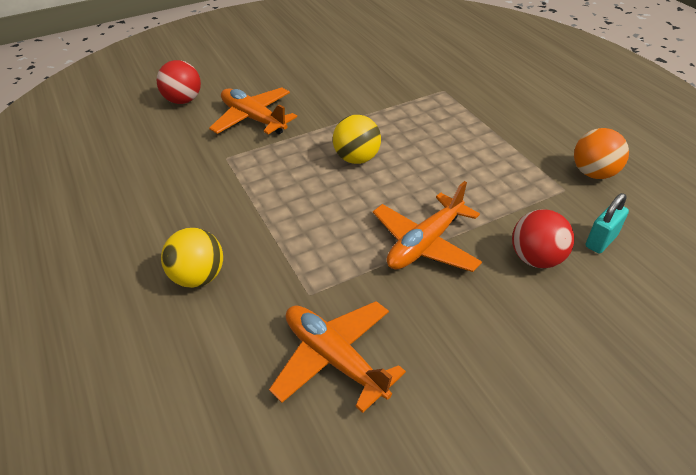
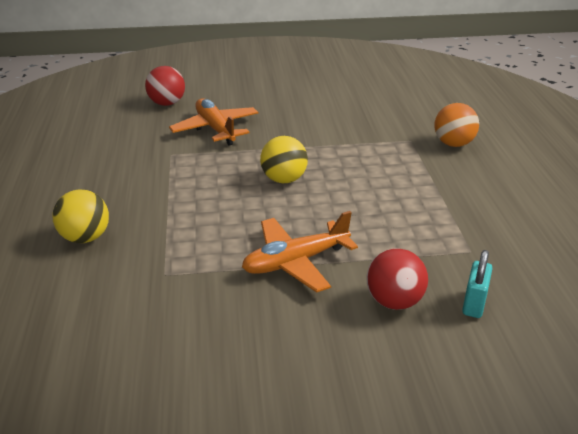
camera: 20 degrees right, 10 degrees down
(334, 359) = (150, 328): orange plane -> none
(593, 173) = (513, 244): orange ball -> orange ball (453, 144)
(601, 241) = (474, 304): turquoise padlock -> turquoise padlock turned 45 degrees counterclockwise

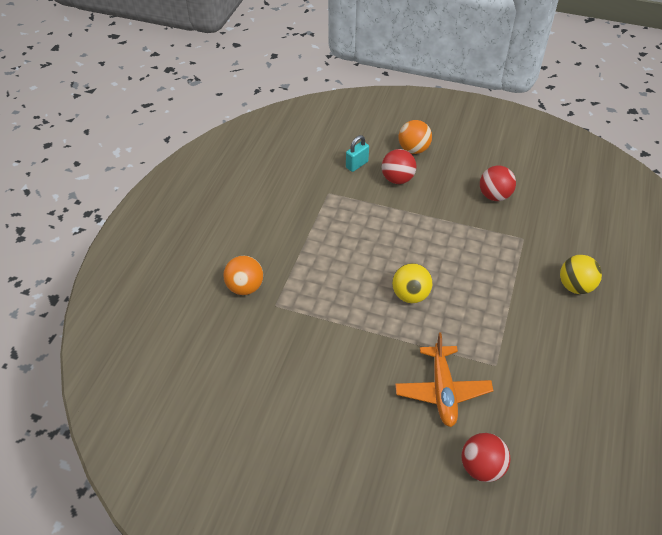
camera: 155 degrees left, 15 degrees up
(227, 324) = (494, 196): none -> red ball
(296, 262) = (438, 220): orange plane -> none
(409, 365) = (413, 149): none -> orange ball

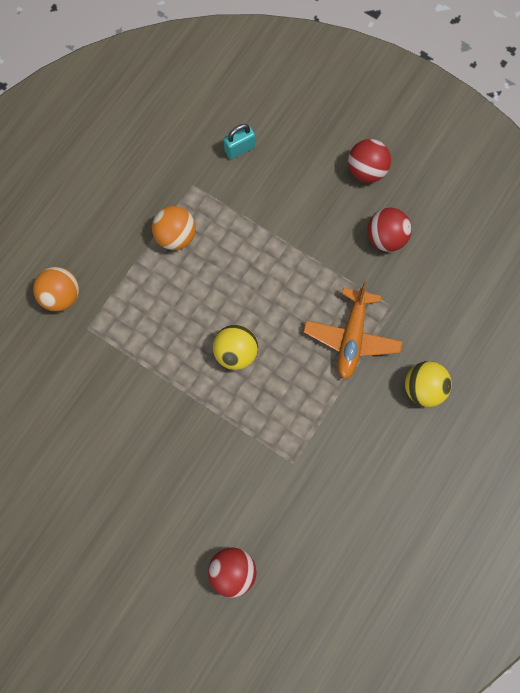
camera: 15 degrees right, 25 degrees up
(397, 179) = (280, 183): red ball -> red ball (367, 170)
(413, 149) = (316, 141): orange ball -> orange ball (175, 236)
(442, 391) = (226, 478): orange plane -> orange plane (352, 337)

